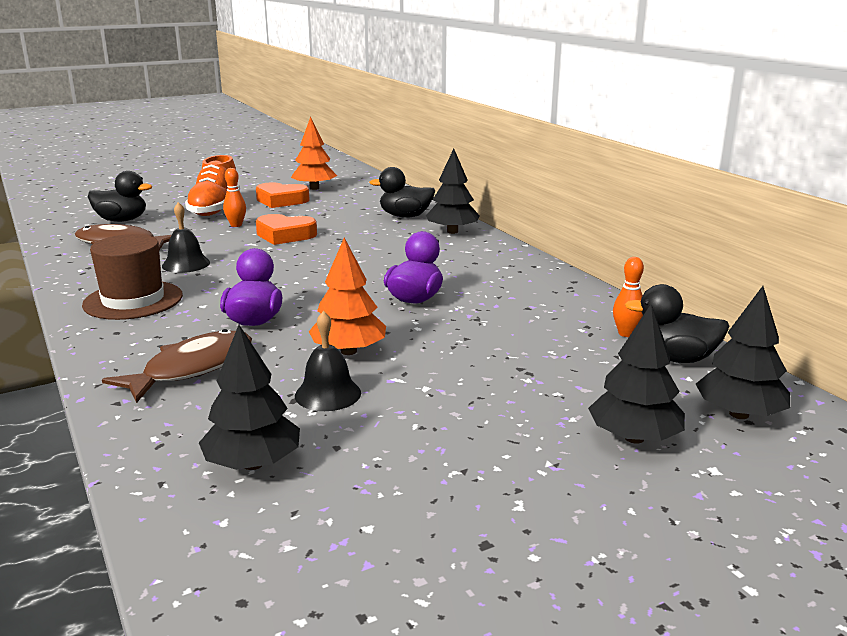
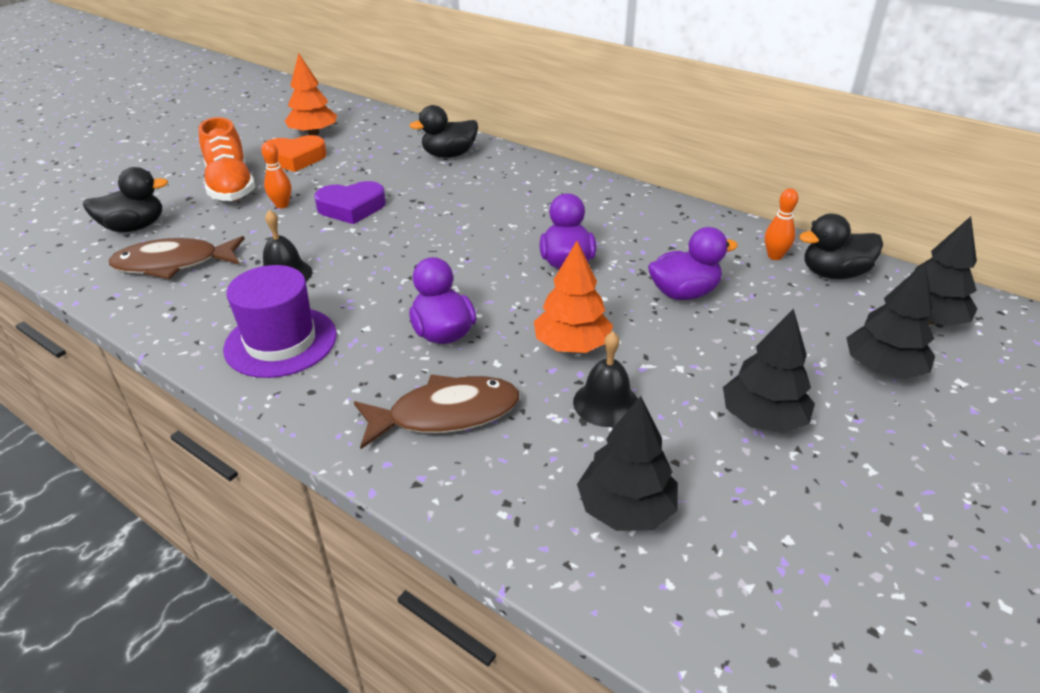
camera: 25 degrees left, 15 degrees up
(133, 300) = (281, 342): brown hat -> purple hat
(192, 368) = (446, 414): brown fish -> brown fish turned 60 degrees clockwise
(285, 235) = (351, 208): orange heart -> purple heart
(452, 231) = (514, 166): black tree -> black tree (762, 418)
(497, 340) = (684, 293): none -> purple duck

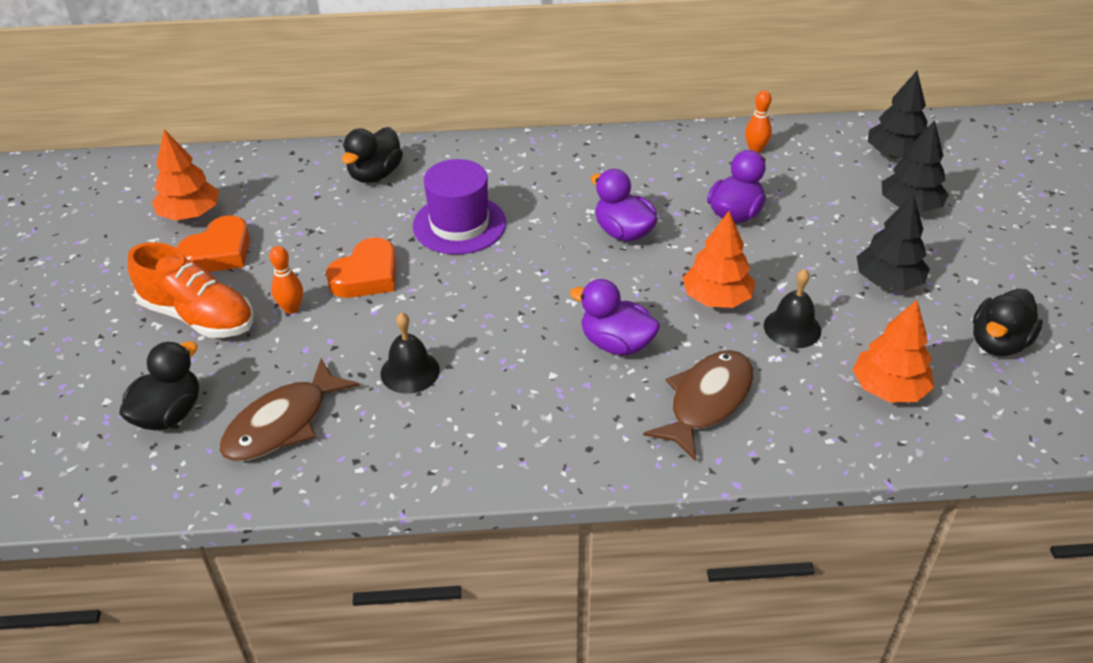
camera: 40 degrees left, 5 degrees up
(281, 342) = (503, 427): purple hat -> purple hat (459, 224)
(351, 208) = (366, 276): purple heart -> orange heart
(626, 509) = (888, 389): black tree -> orange tree
(833, 274) = (806, 146): black duck -> black duck (998, 343)

